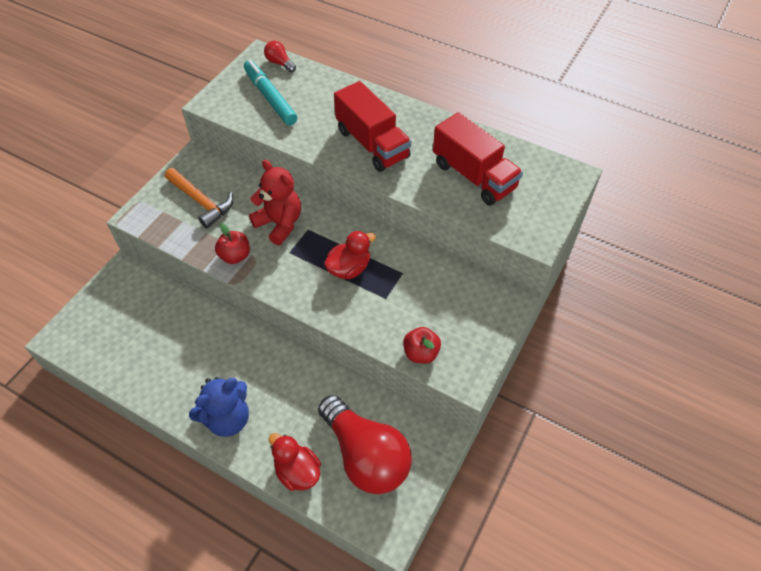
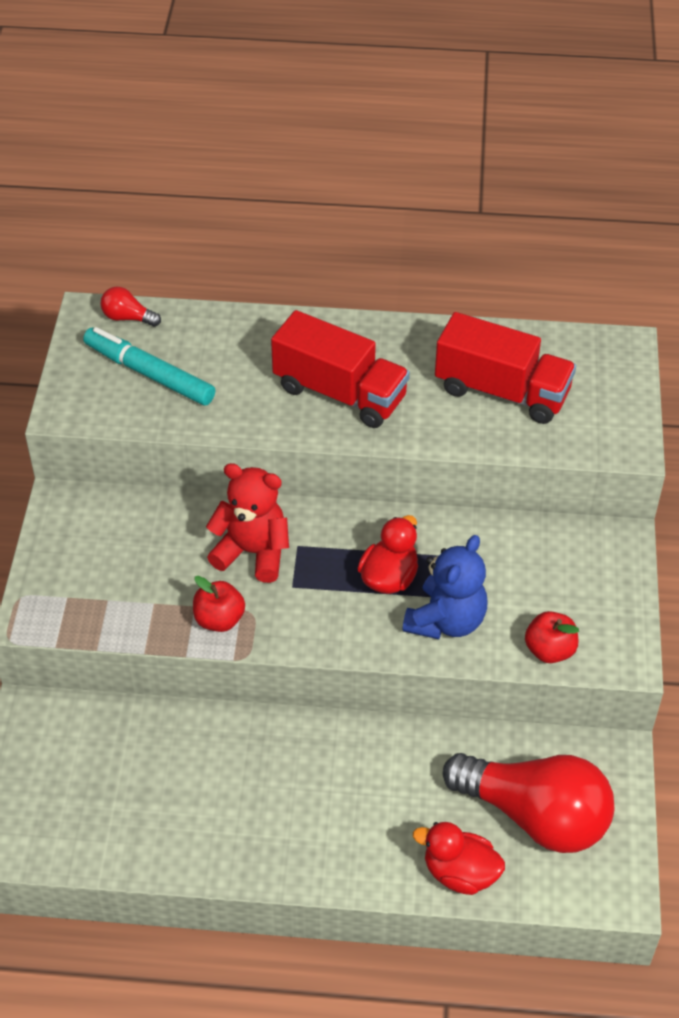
camera: 25 degrees left, 5 degrees down
(201, 202) = (117, 562): orange hammer -> none
(227, 418) = (323, 847): blue teddy bear -> blue teddy bear (446, 620)

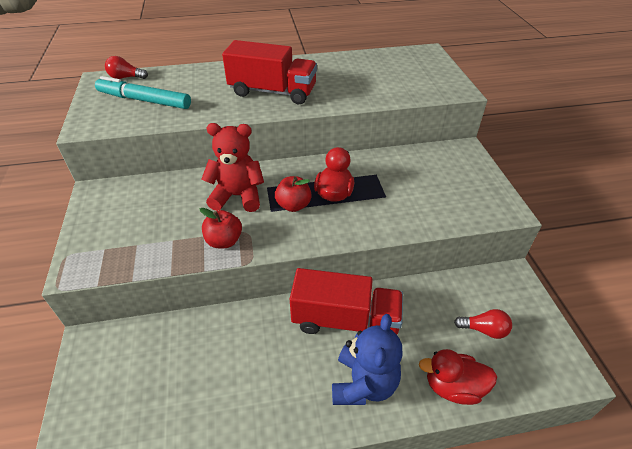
camera: 15 degrees left, 5 degrees down
(446, 620) = (382, 211): blue teddy bear -> blue teddy bear (364, 383)
(502, 391) = (370, 78): red truck -> red truck (345, 320)
(535, 816) = (484, 330): red light bulb -> red light bulb, size x0.41
(549, 650) = (457, 215): red apple -> red apple (293, 205)

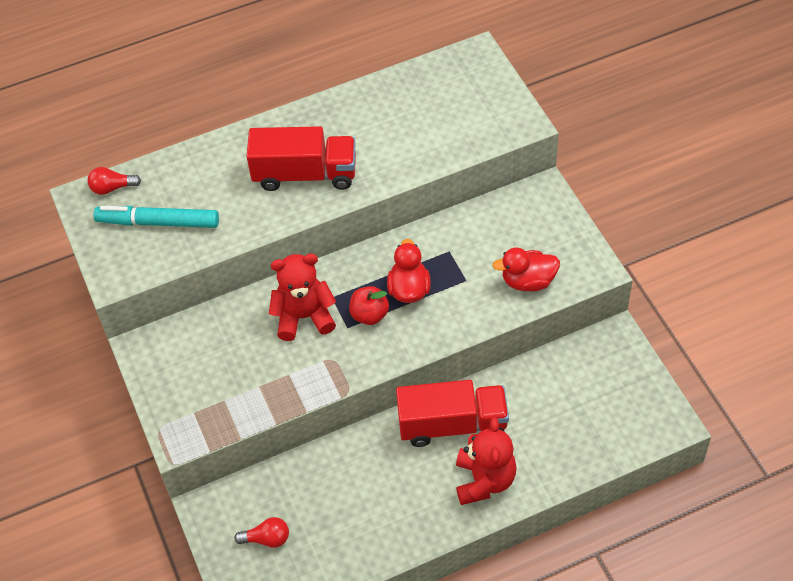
camera: 10 degrees left, 10 degrees up
(224, 241) = (312, 375): red apple -> none
(364, 383) = (484, 480): blue teddy bear -> red teddy bear
(453, 387) = (566, 463): red duck -> red duck (528, 281)
(484, 330) = (590, 402): red light bulb -> red light bulb (267, 539)

